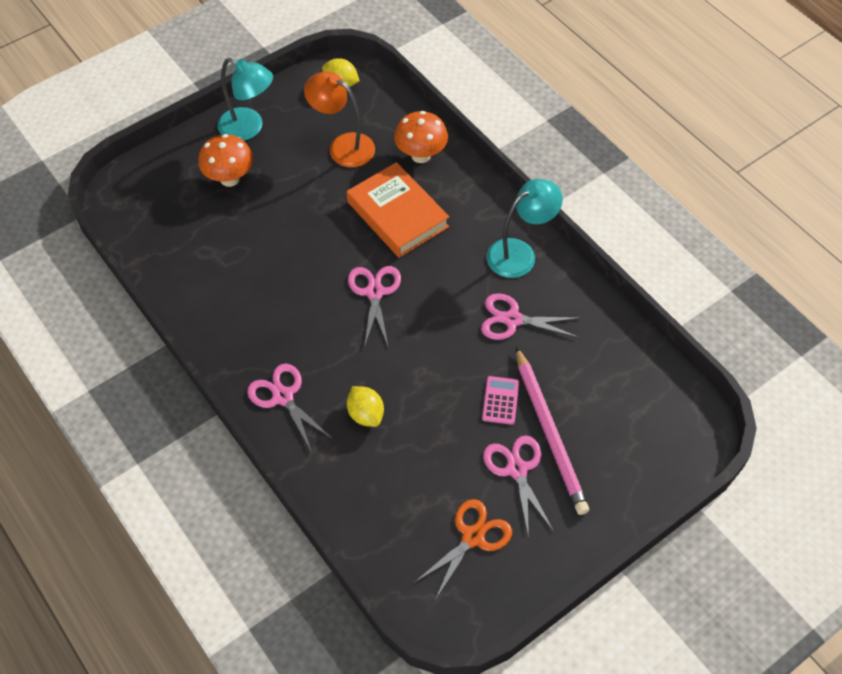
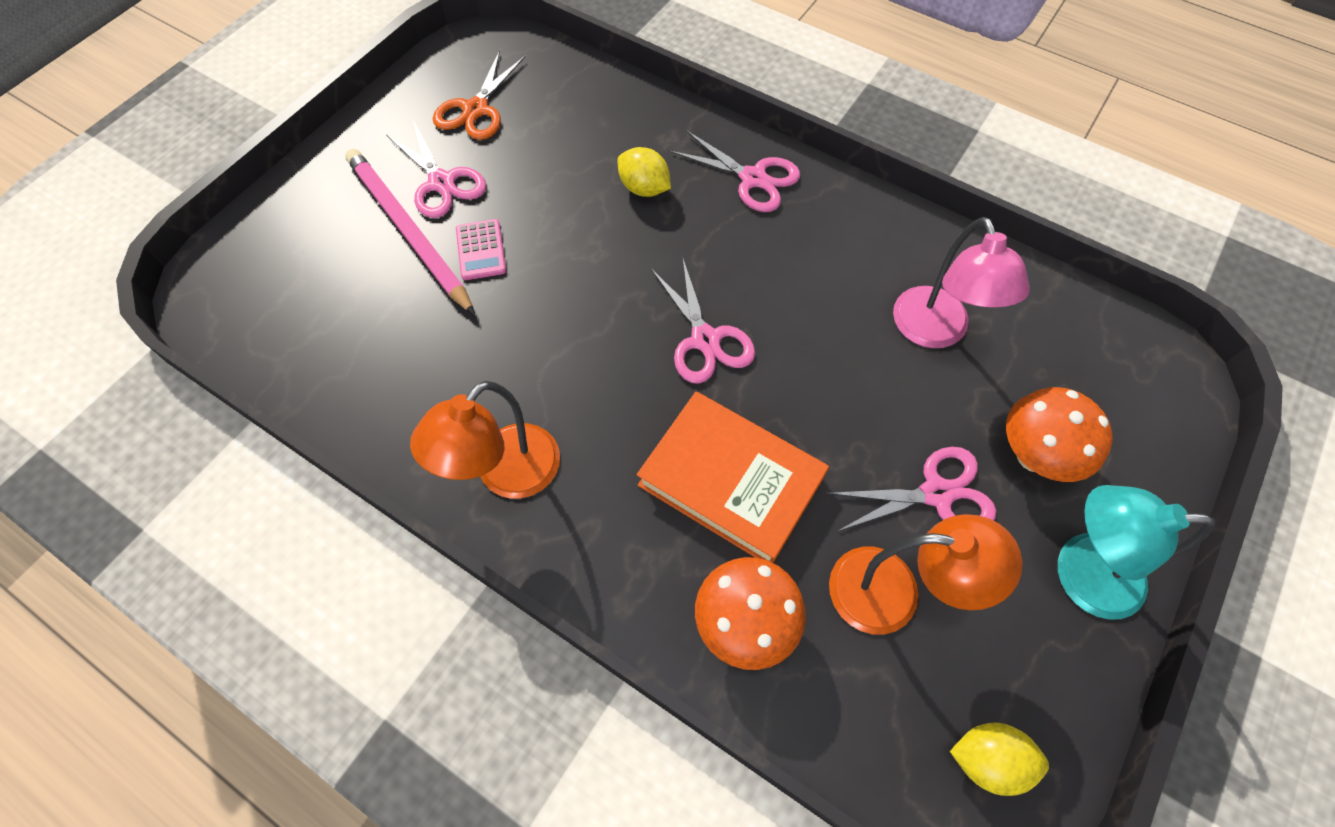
camera: 160 degrees right, 5 degrees up
(233, 254) = (935, 332): none -> pink lamp
(512, 319) = (491, 361): pink scissors -> pink scissors (936, 493)
(520, 253) = (506, 475): turquoise lamp -> orange lamp

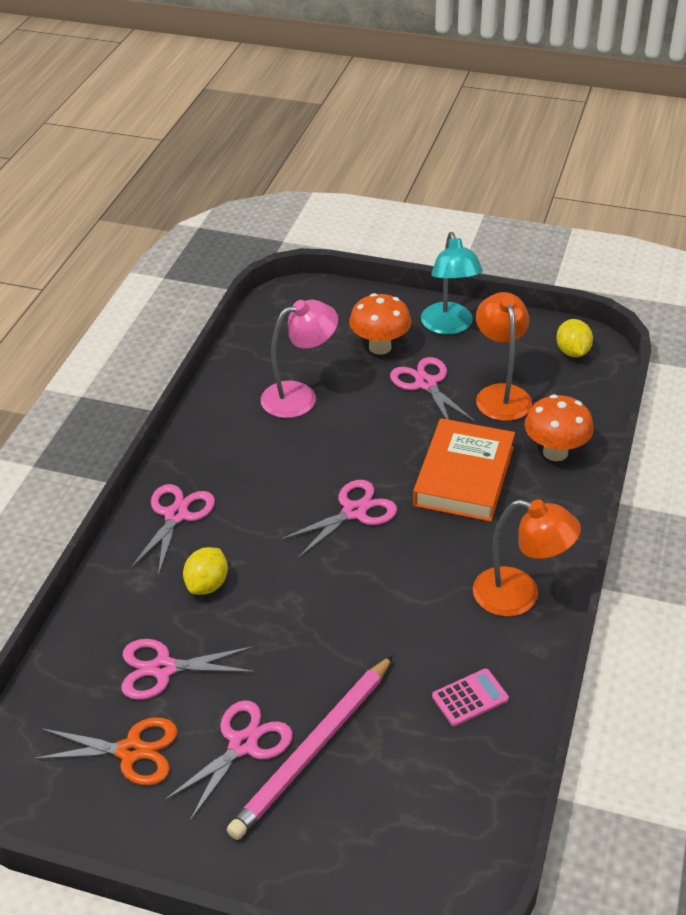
camera: 105 degrees left, 20 degrees down
(481, 250) = (316, 683): pink calculator -> pink calculator (470, 698)
(553, 141) = (163, 669): none -> pink scissors

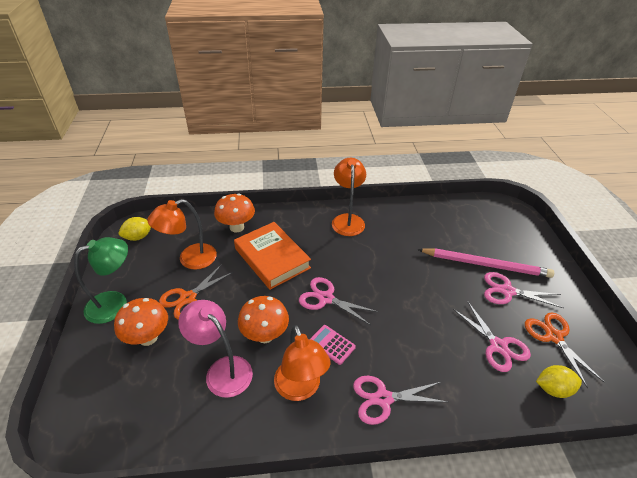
camera: 115 degrees left, 0 degrees up
(207, 584) = (427, 351): yellow lemon -> yellow lemon (553, 389)
(235, 451) = (300, 389): none -> orange lamp
(327, 439) = (265, 335): none -> orange mushroom
(426, 384) = (188, 298): pink scissors -> orange scissors
(449, 326) = (115, 303): turquoise lamp -> green lamp
(464, 476) = (272, 258): orange book -> orange book turned 60 degrees clockwise
(470, 698) = (416, 222): pink calculator -> pink calculator (332, 344)

